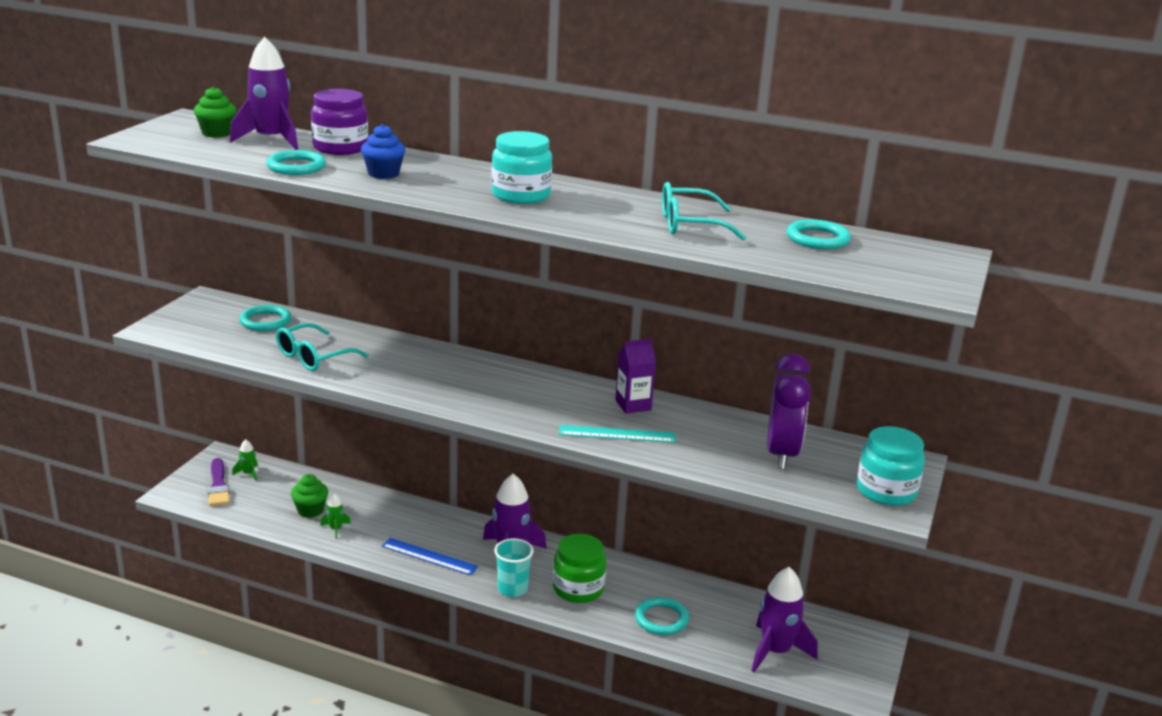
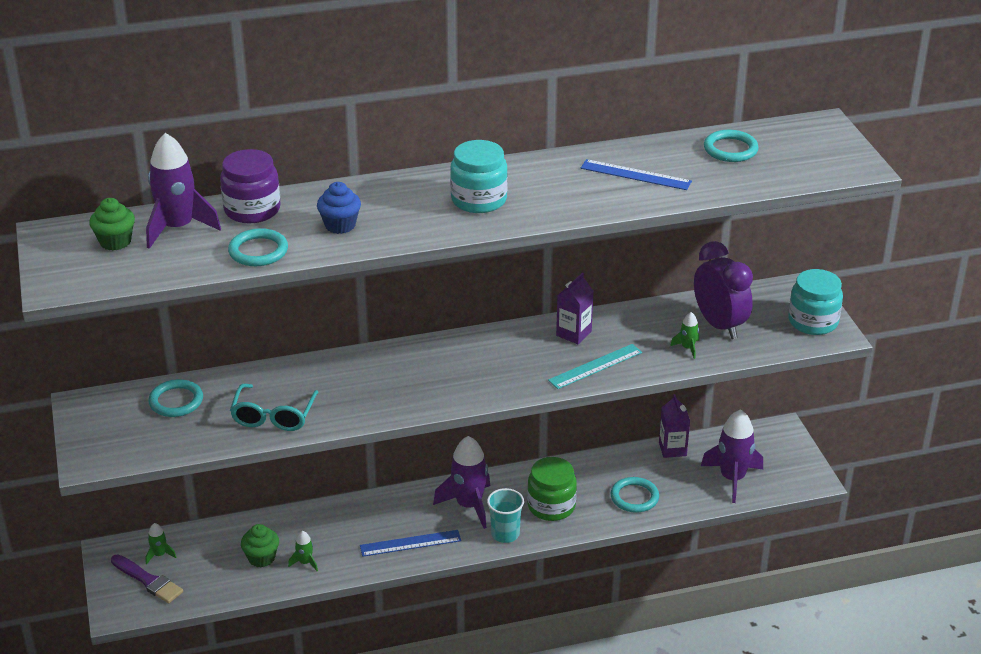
camera: 35 degrees left, 10 degrees up
(690, 225) = (635, 175): turquoise glasses -> blue ruler
(724, 457) = (687, 348): none -> green rocket
(745, 600) = (672, 449): none -> purple carton

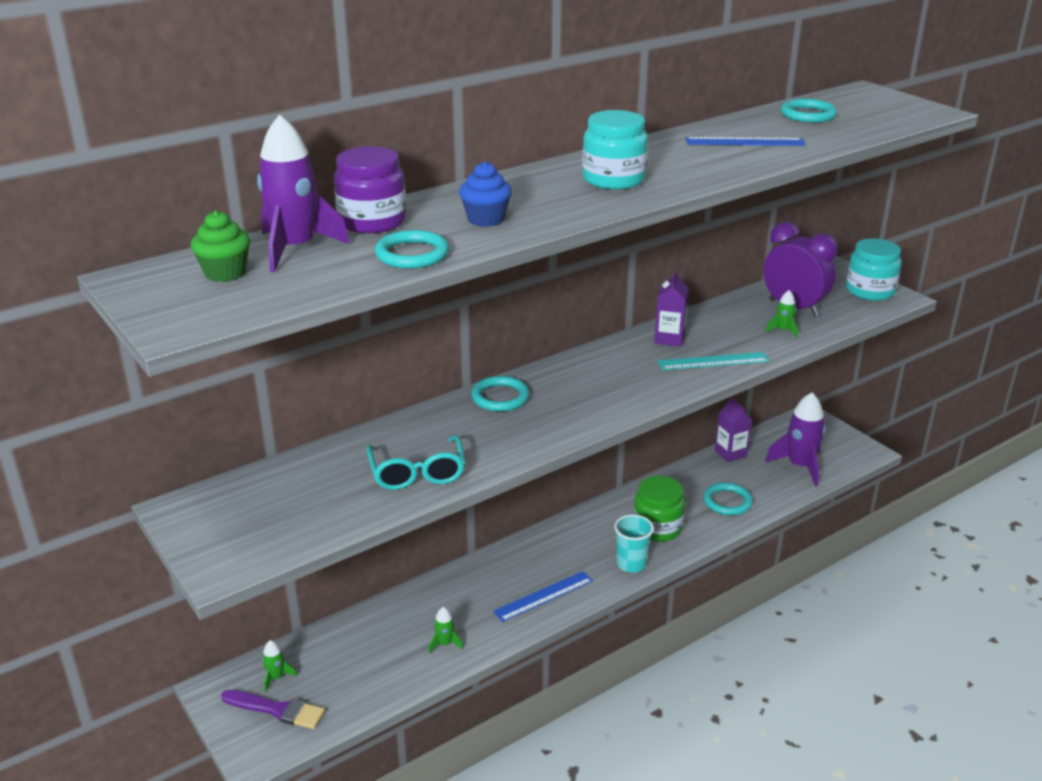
camera: 20 degrees left, 5 degrees down
(176, 401) = (293, 482): turquoise ring -> turquoise ring (500, 397)
(261, 558) = (394, 651): green cupcake -> none
(469, 505) = (578, 546): purple rocket -> none
(595, 366) = (713, 361): turquoise ruler -> turquoise ruler turned 45 degrees clockwise

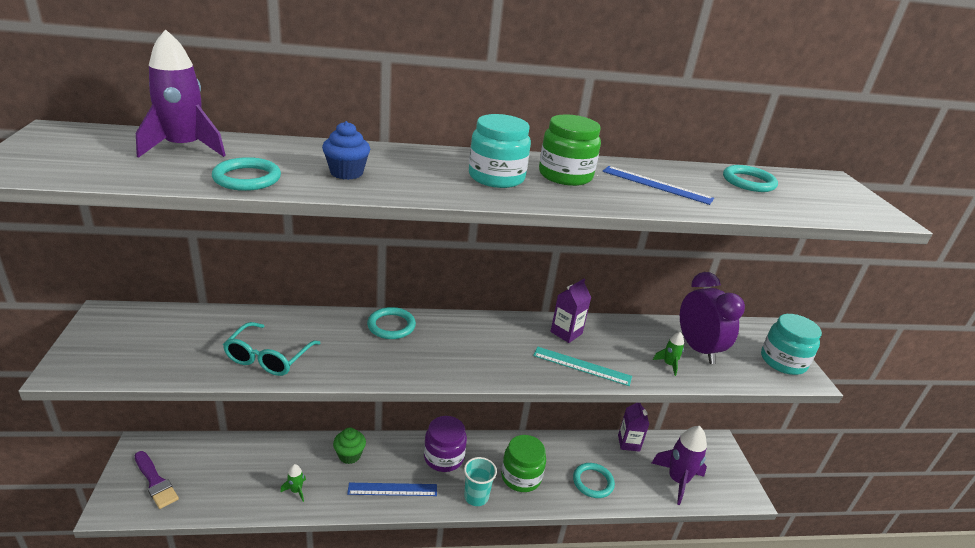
camera: 25 degrees right, 0 degrees up
(225, 273) = (110, 147): green cupcake -> green cupcake (349, 455)
(276, 677) = (178, 458): green rocket -> none
(372, 221) = (268, 147): purple jar -> purple jar (444, 457)
(664, 158) = (565, 175): none -> green jar

